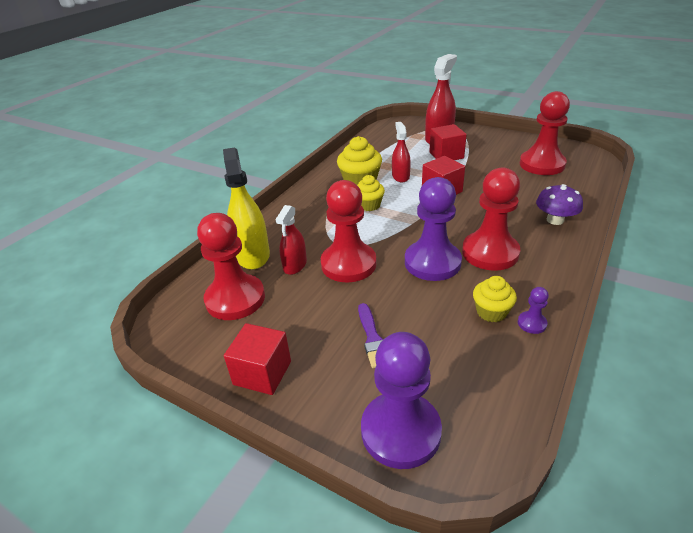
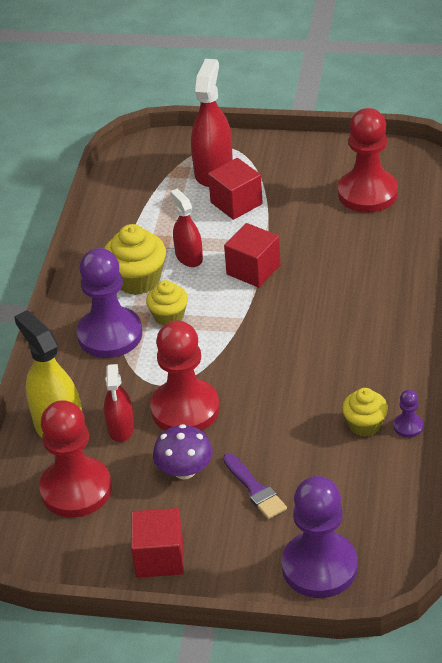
camera: 20 degrees left, 5 degrees up
(432, 262) = (281, 381): purple pawn -> purple pawn (110, 335)
(490, 253) = (342, 350): red pawn -> none
(555, 220) = (403, 284): purple mushroom -> purple mushroom (184, 470)

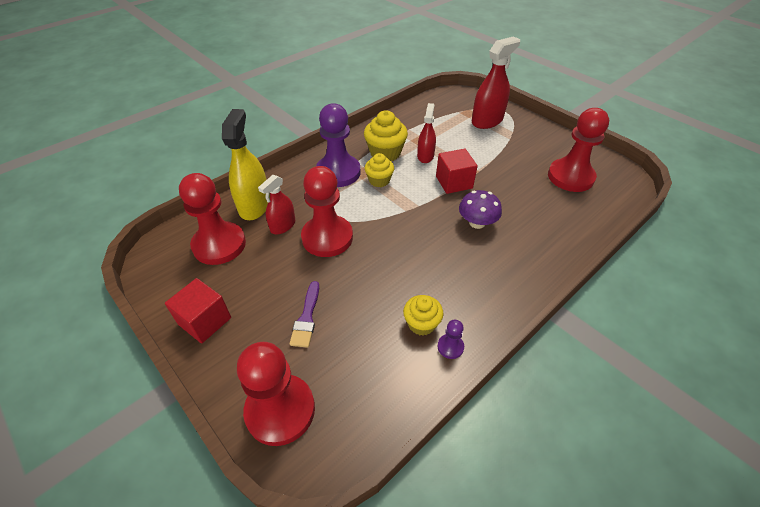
camera: 35 degrees right, 5 degrees up
(184, 470) = (283, 275): purple mushroom -> purple mushroom (477, 223)
(236, 203) = (482, 142): red cube -> none
(319, 567) = (280, 410): purple pawn -> red pawn

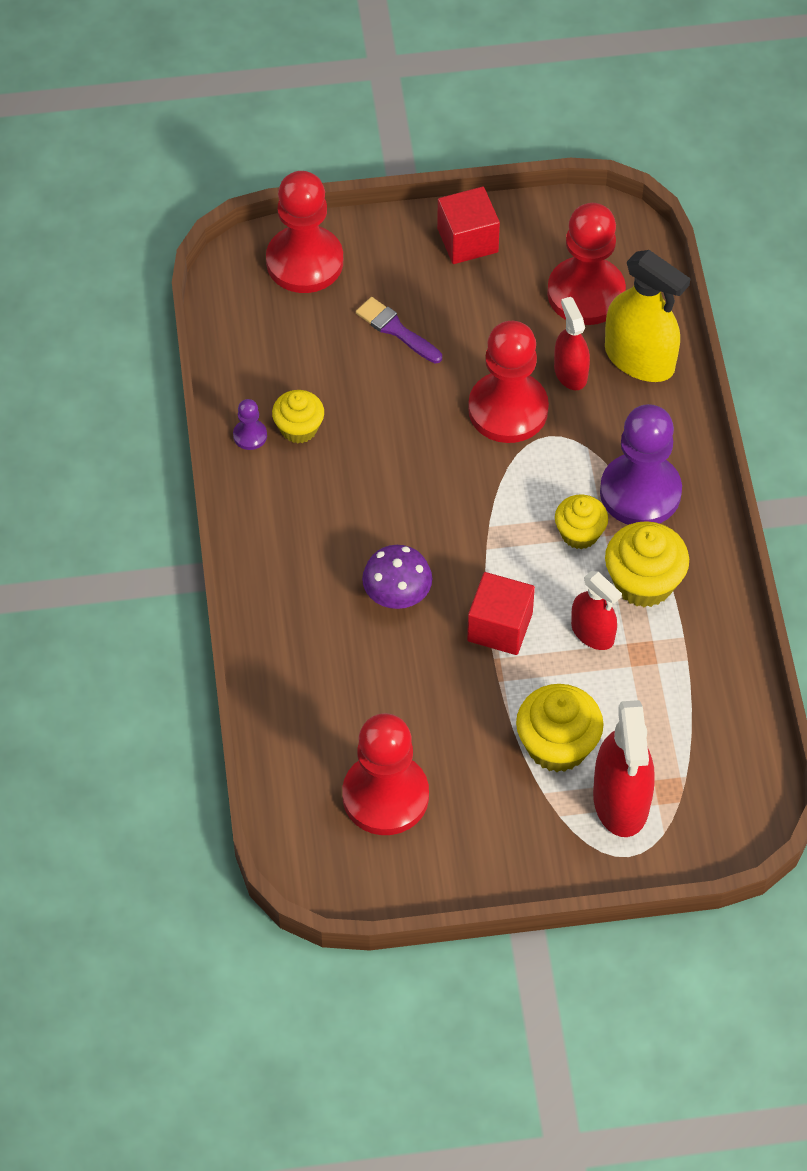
camera: 125 degrees right, 10 degrees up
(486, 143) = (557, 745): none -> yellow cupcake

